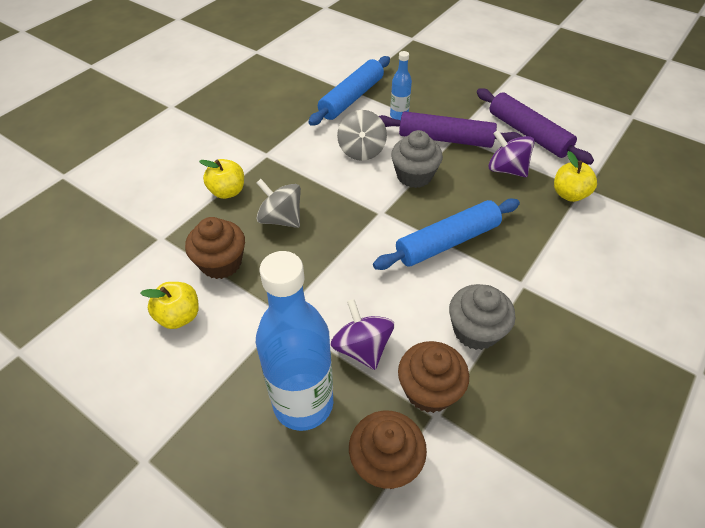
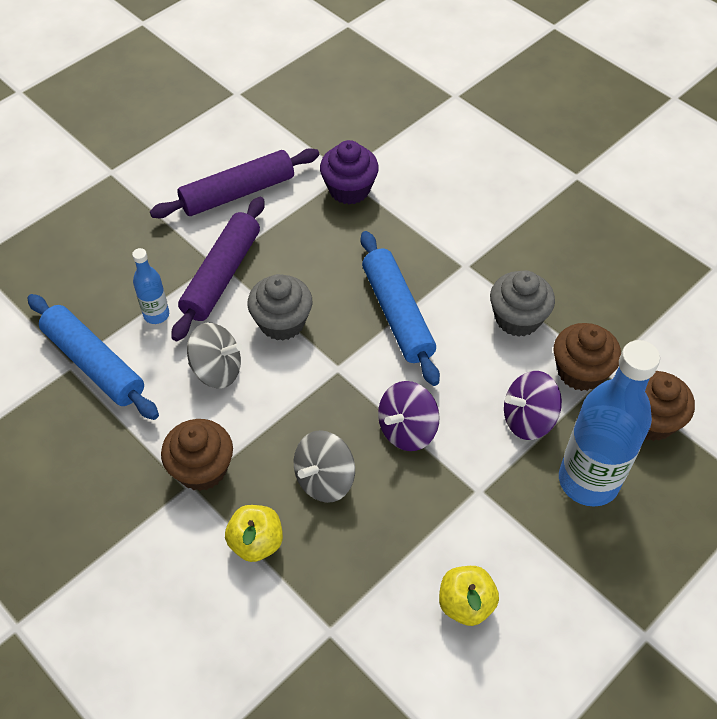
camera: 80 degrees left, 5 degrees up
(221, 263) = (388, 554): brown cupcake -> brown cupcake (202, 469)
(506, 169) = (295, 231): purple spinning top -> purple spinning top (407, 430)
(569, 194) = (349, 189): yellow apple -> purple cupcake

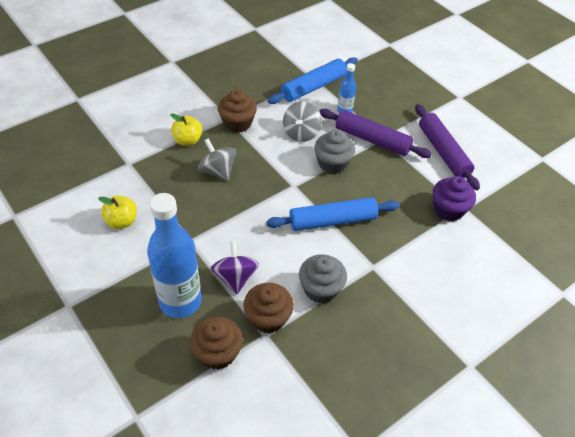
camera: 95 degrees right, 5 degrees down
(407, 430) = (242, 212): purple spinning top -> none

